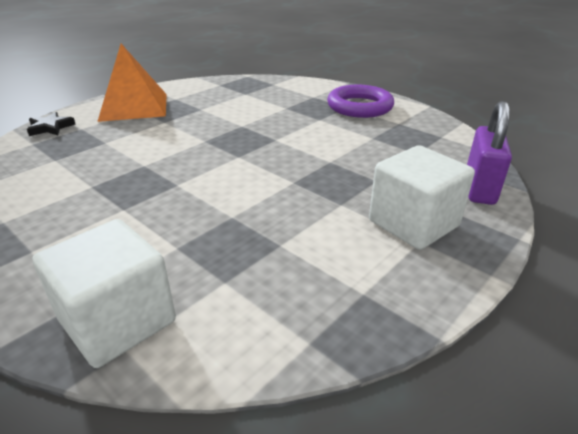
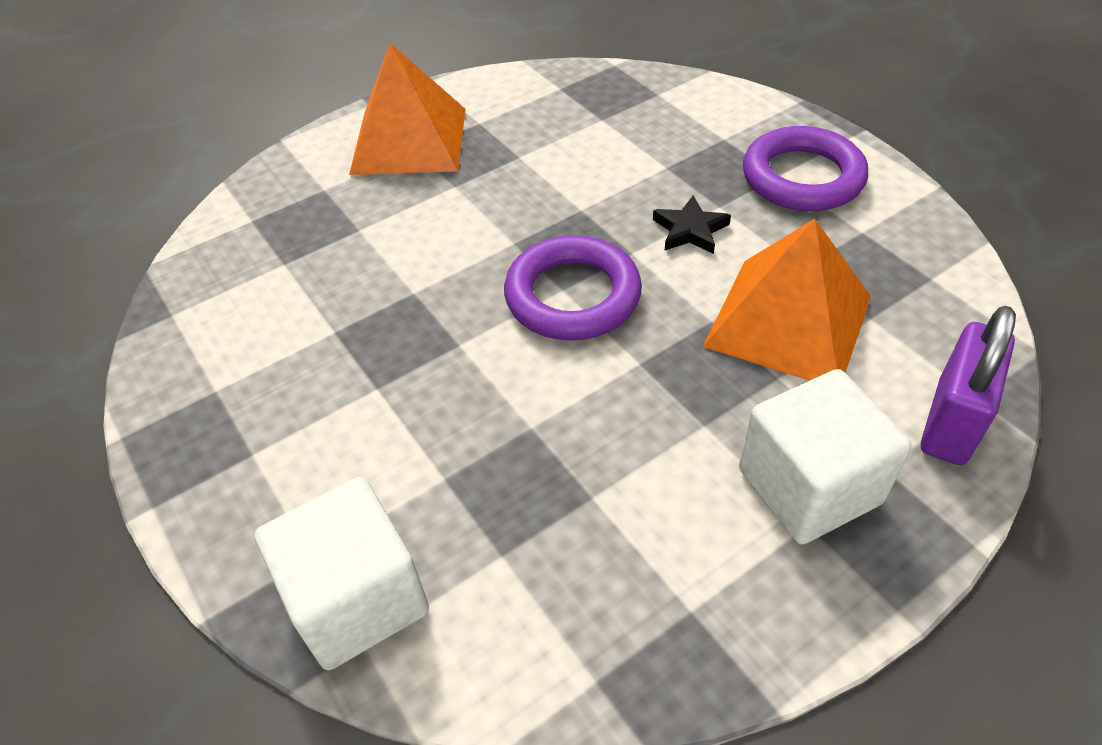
camera: 15 degrees right, 15 degrees up
(50, 127) = (278, 183): black star -> black star (690, 230)
(245, 158) = (572, 296): none -> purple ring
(373, 157) = (789, 321): none -> orange pyramid

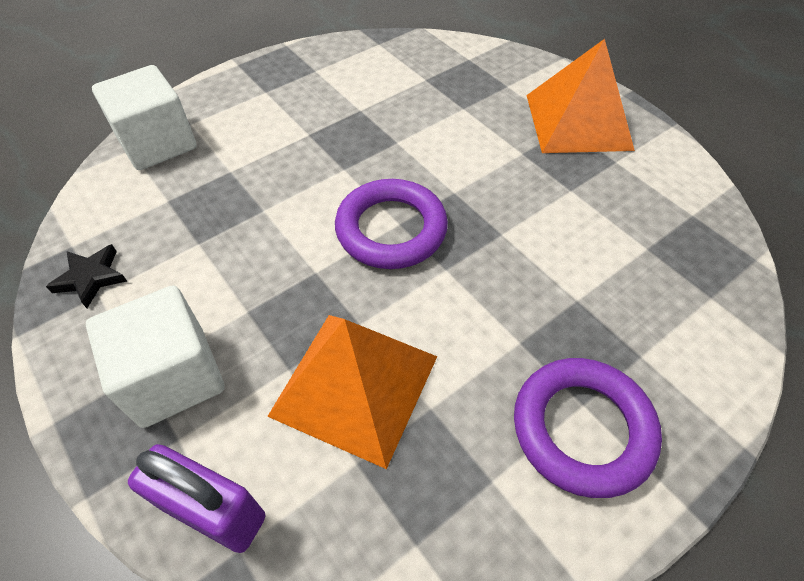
camera: 85 degrees right, 5 degrees up
(690, 230) = (479, 314): black star -> black star (91, 277)

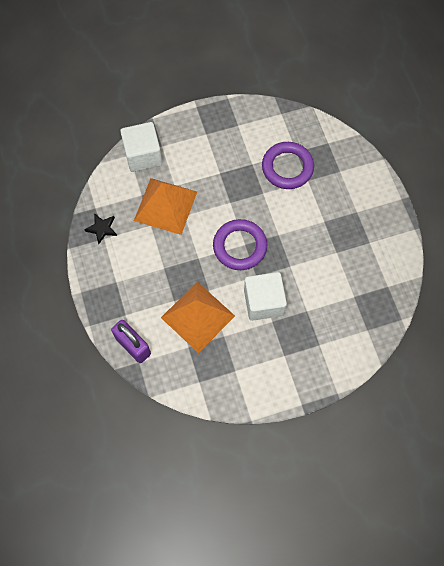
camera: 20 degrees right, 15 degrees up
(173, 377) = (128, 288): white cube -> white cube (263, 302)
(578, 122) = (364, 210): orange pyramid -> orange pyramid (165, 206)
(582, 429) = (278, 364): purple ring -> purple ring (287, 167)

